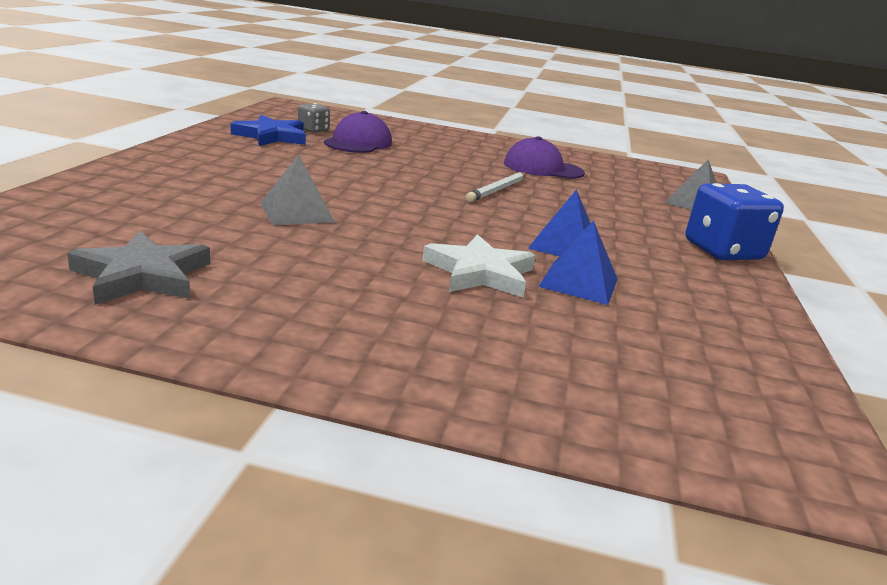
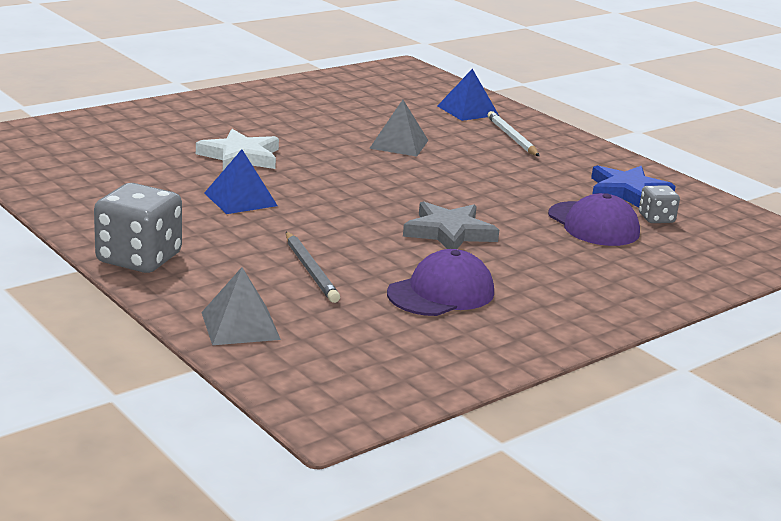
camera: 130 degrees right, 0 degrees up
(142, 275) = (338, 95): grey star -> grey star (449, 232)
(497, 190) = (387, 231): white pencil -> white pencil (512, 137)
(578, 282) = (186, 176): blue pyramid -> blue pyramid (468, 110)
(601, 200) = (310, 270): none -> grey pencil
(723, 251) = (139, 258): blue dice -> grey dice

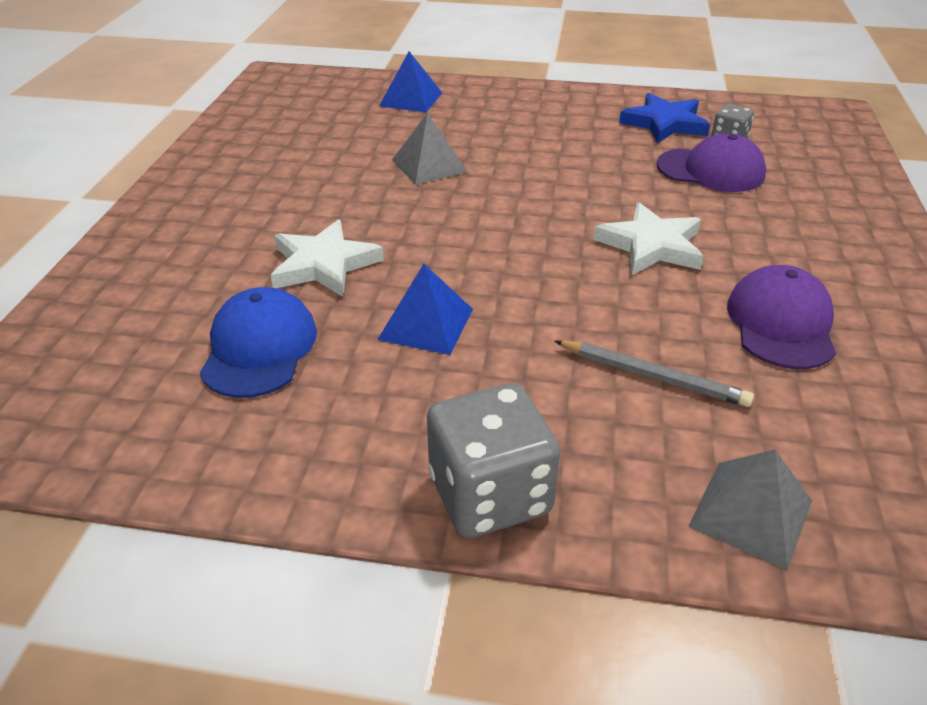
camera: 40 degrees left, 15 degrees up
(144, 170) = (259, 348): none -> blue cap
(449, 232) = (651, 245): grey star -> white star
(512, 137) = (494, 111): white pencil -> none

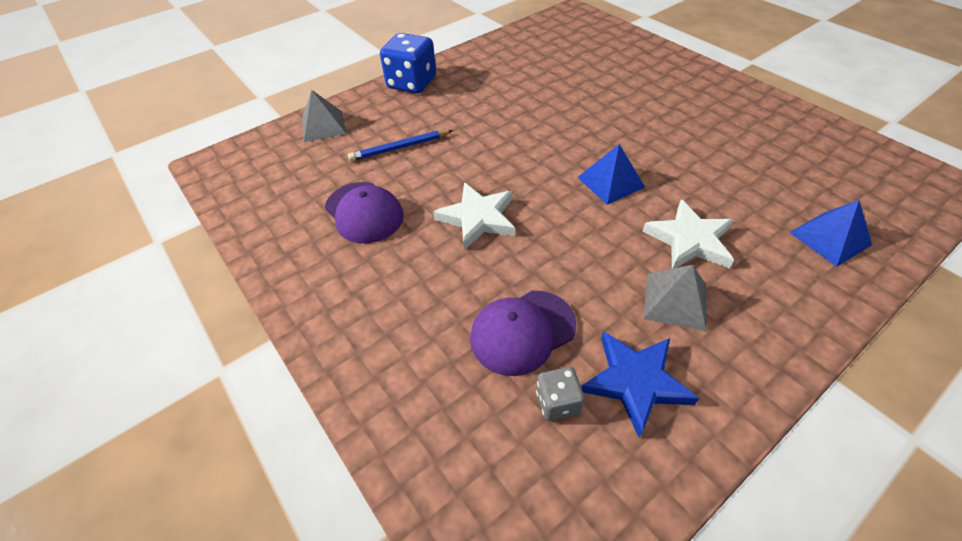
camera: 135 degrees right, 10 degrees up
(259, 348) = (550, 68): blue cap -> none
(324, 264) = (596, 103): white star -> white star (689, 240)
(426, 324) = (513, 110): blue pyramid -> blue pyramid (610, 182)
(429, 165) = (679, 185): grey pyramid -> grey pyramid (675, 301)
(489, 494) = (412, 83): grey dice -> blue dice
(653, 376) = (399, 148): grey pencil -> blue pencil

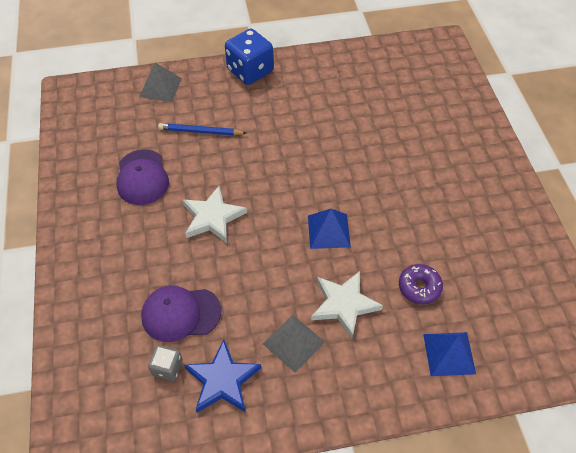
camera: 25 degrees right, 5 degrees up
(742, 194) = (419, 287): none -> purple donut

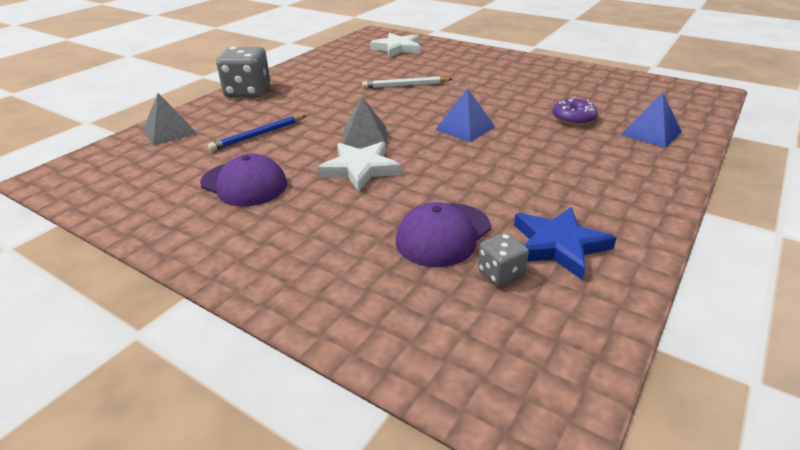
camera: 45 degrees left, 20 degrees down
(250, 71) = (248, 92): blue dice -> grey dice
(293, 342) = (560, 189): grey pyramid -> grey pyramid (364, 137)
(344, 304) = (549, 152): white star -> white star (397, 48)
(361, 144) = (405, 85): none -> white pencil

